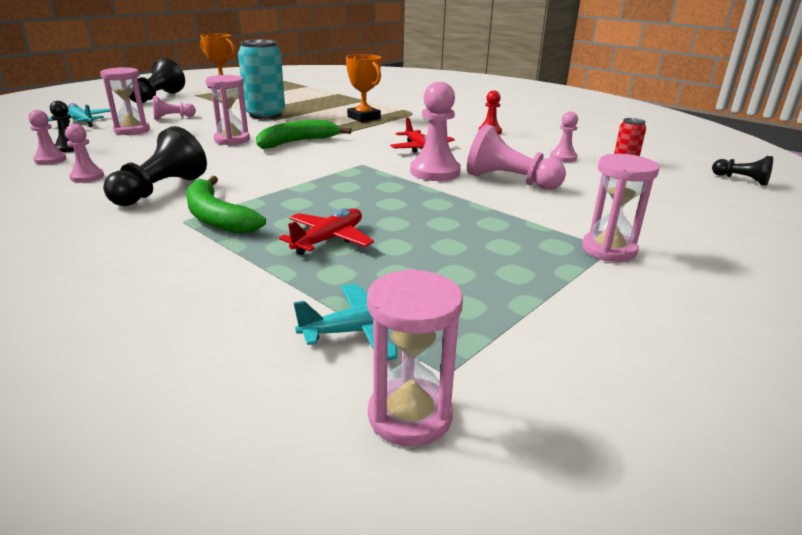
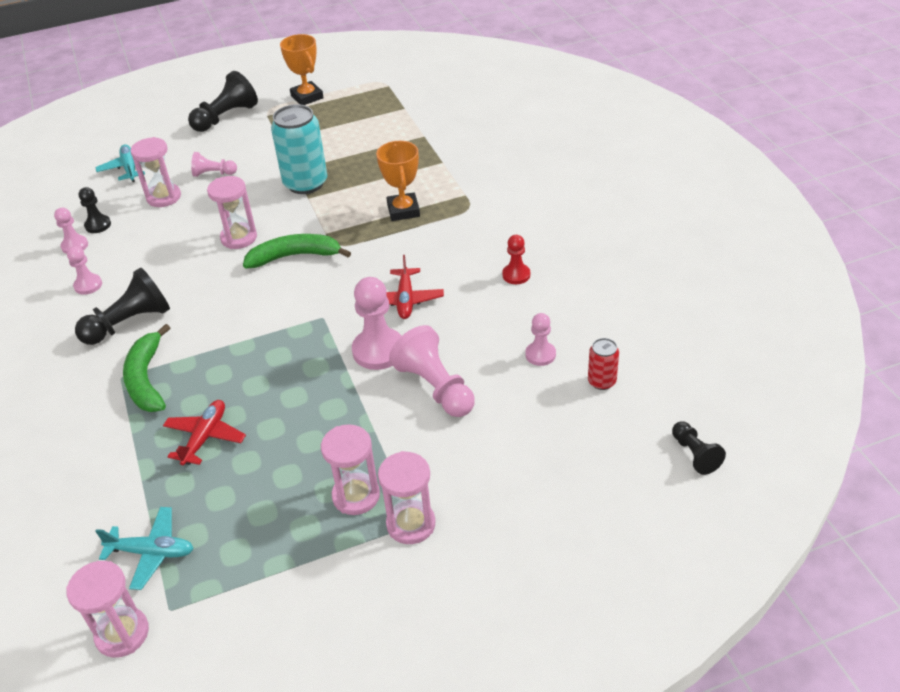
camera: 30 degrees right, 15 degrees up
(329, 240) = (205, 437): red plane -> red plane turned 45 degrees counterclockwise
(534, 244) = (356, 496): none -> pink hourglass

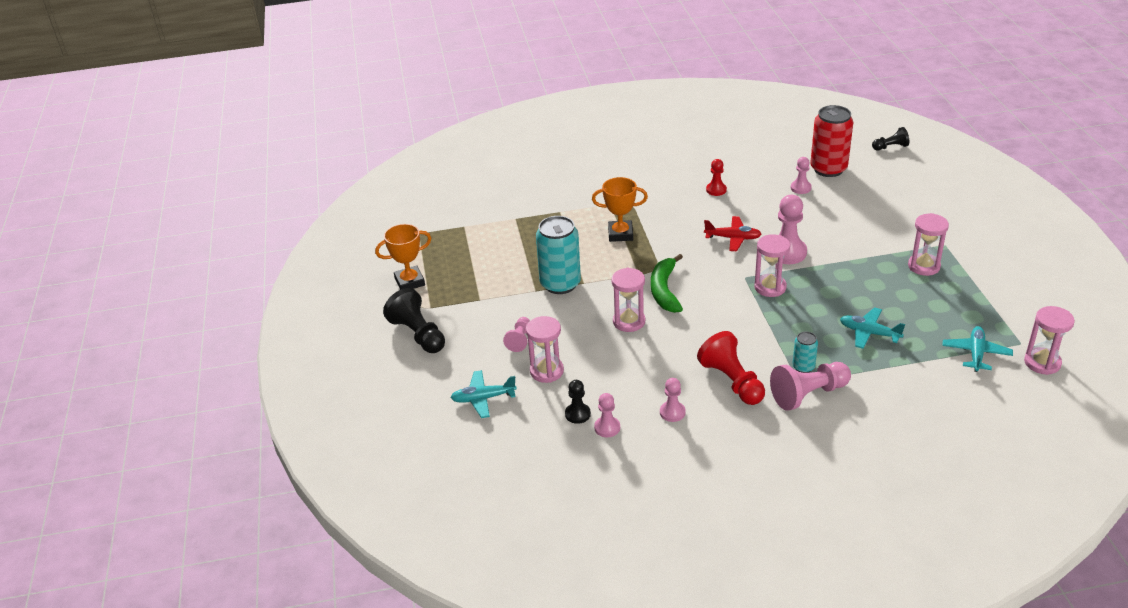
camera: 80 degrees left, 5 degrees down
(129, 323) = (732, 381): black pawn -> red pawn
(146, 379) = (803, 367): green banana -> turquoise can
(205, 437) = (869, 333): red plane -> turquoise plane
(411, 524) = (946, 246): pink hourglass -> pink hourglass (770, 287)
(435, 387) = (827, 230): pink pawn -> pink pawn (808, 394)
(601, 381) = (828, 169): red can -> red can, size x2.03

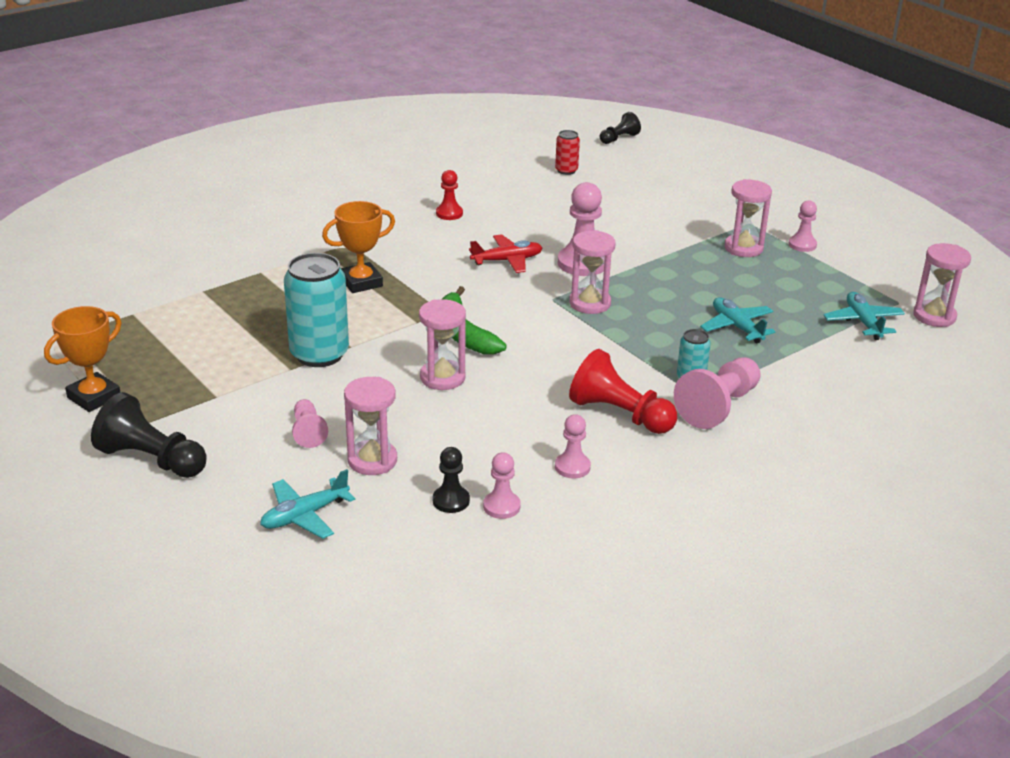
camera: 30 degrees left, 5 degrees down
(800, 188) = (549, 195): pink pawn -> pink pawn (802, 245)
(828, 169) = (566, 170): red can -> red can, size x0.49
(869, 333) = (737, 327): turquoise plane -> turquoise plane turned 60 degrees clockwise

